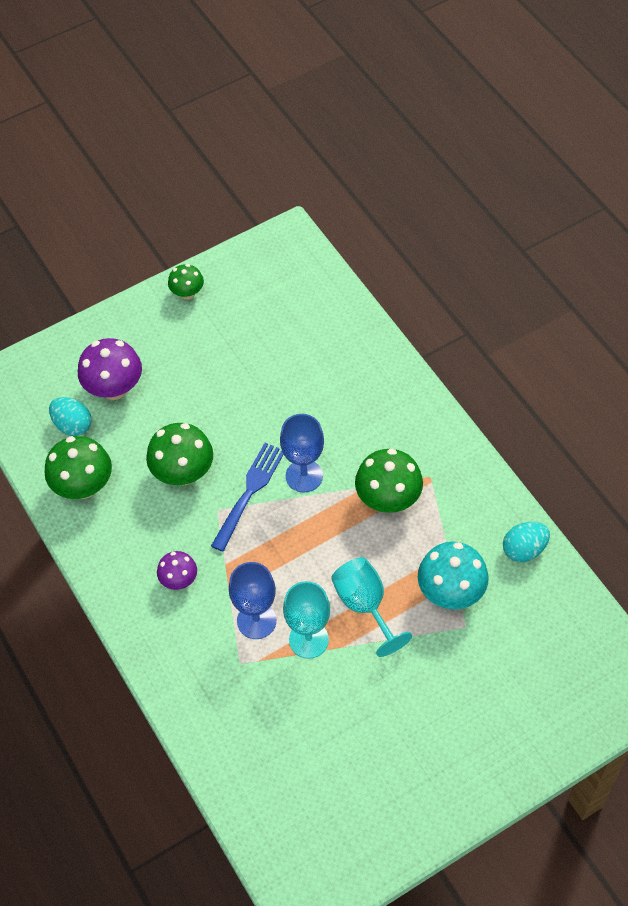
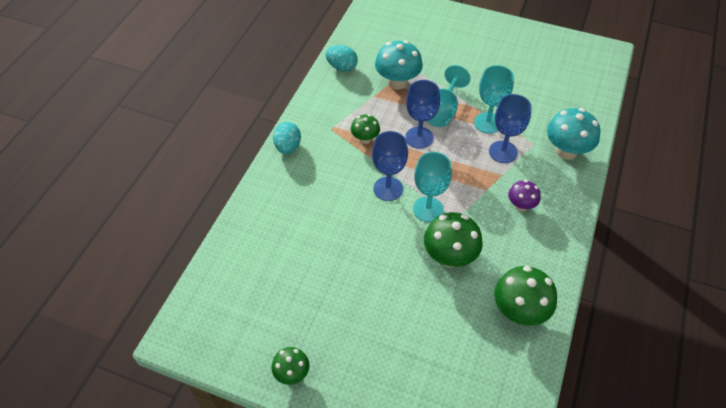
camera: 130 degrees left, 5 degrees down
(73, 425) = (482, 361): turquoise egg -> turquoise egg (288, 147)
(114, 388) = (425, 357): purple mushroom -> none
(201, 688) = (566, 151): none -> turquoise mushroom
(249, 493) = (428, 209): blue fork -> turquoise goblet
(346, 552) = (419, 137): none -> blue goblet
(388, 499) = (365, 139): green mushroom -> green mushroom, size x0.58

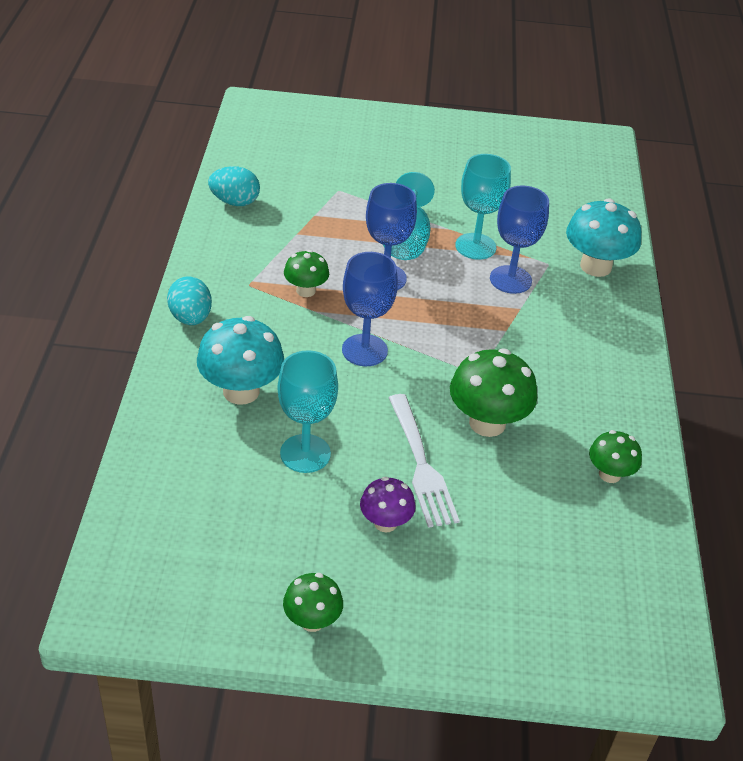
camera: 20 degrees left, 10 degrees down
(396, 278) = (420, 463): none -> white fork
(397, 82) = (326, 211): turquoise mushroom -> turquoise mushroom (241, 391)
(428, 209) = (433, 367): turquoise goblet -> turquoise goblet (305, 453)
(519, 311) = (609, 474): green mushroom -> green mushroom, size x0.58
(521, 205) = (561, 342): purple mushroom -> purple mushroom (385, 523)

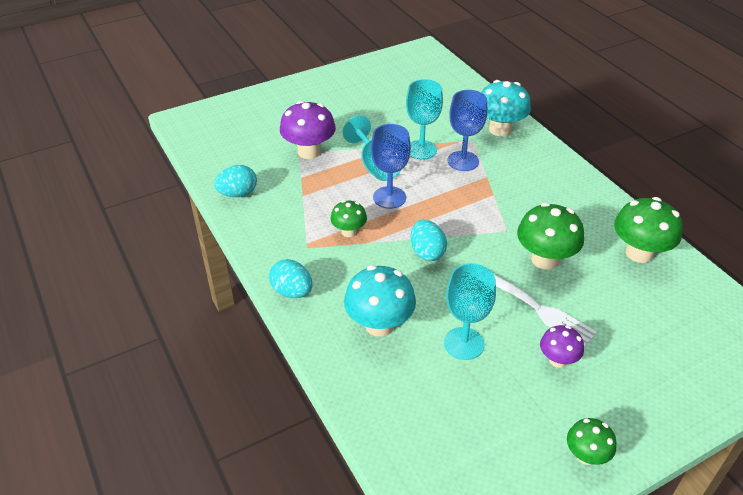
camera: 30 degrees left, 0 degrees up
(350, 193) = (309, 151): none -> purple mushroom
(364, 350) = (427, 252): blue goblet -> turquoise egg
(609, 474) = (639, 253): green mushroom -> green mushroom, size x1.71

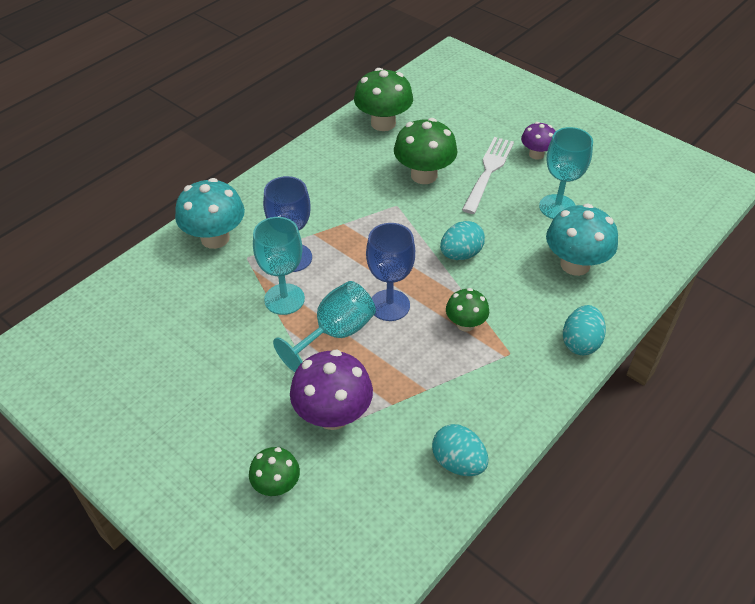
camera: 110 degrees left, 5 degrees up
(586, 455) = (610, 132): green mushroom -> green mushroom (276, 485)

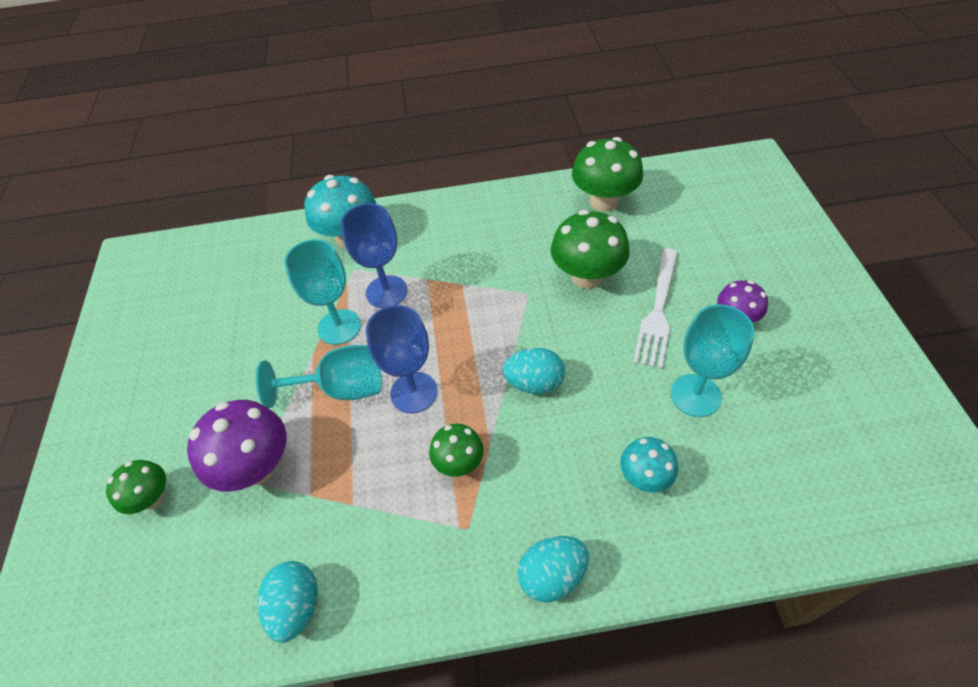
camera: 45 degrees right, 5 degrees up
(488, 172) = (658, 310): white fork -> white fork turned 135 degrees clockwise
(575, 264) = (644, 477): turquoise mushroom -> turquoise mushroom, size x0.58

